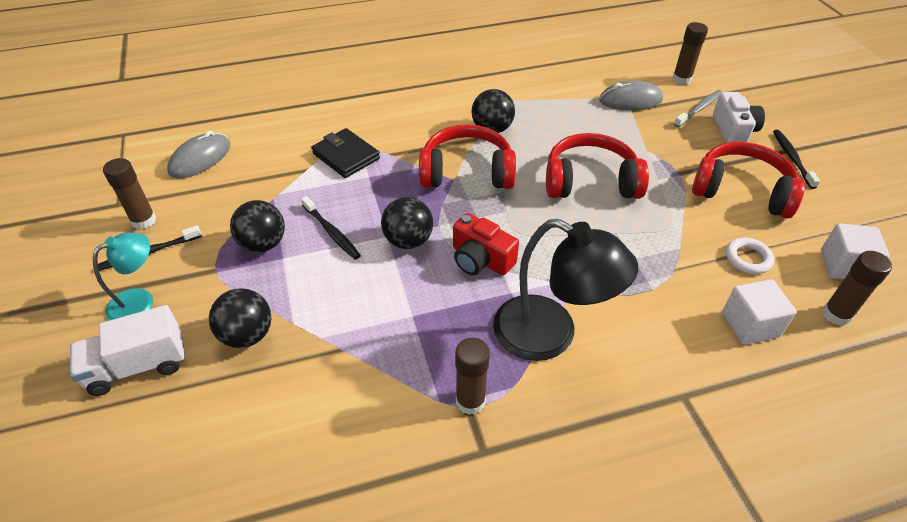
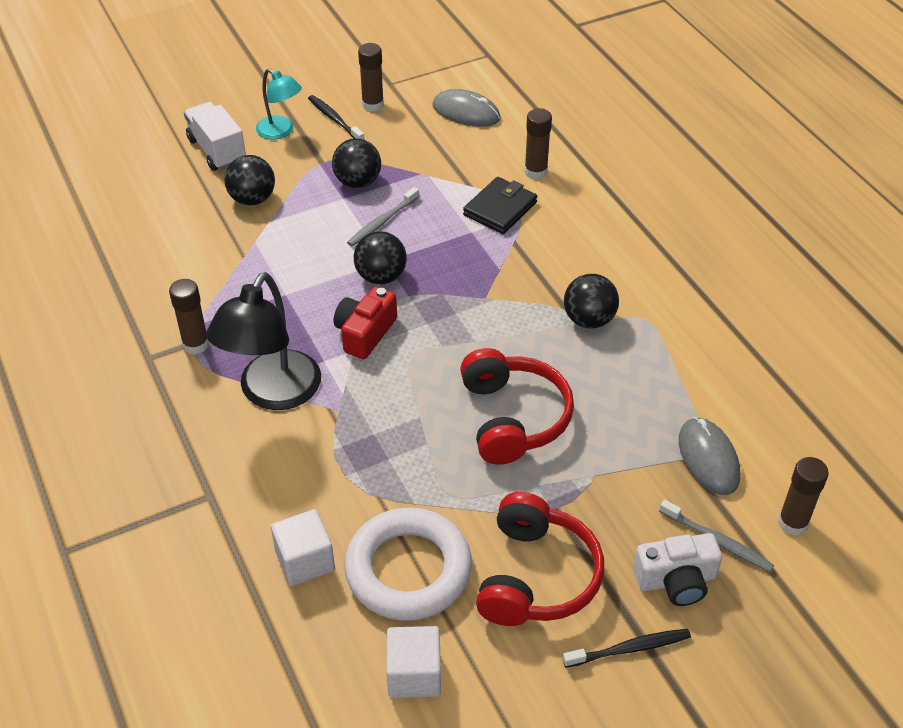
camera: 80 degrees right, 0 degrees up
(332, 232) = (382, 222): black toothbrush -> grey toothbrush
(467, 172) = (500, 307): red headphones -> none
(747, 258) = (408, 570): white ring -> white ring, size x2.23
(836, 315) = (330, 649): brown glue stick -> brown glue stick (535, 172)

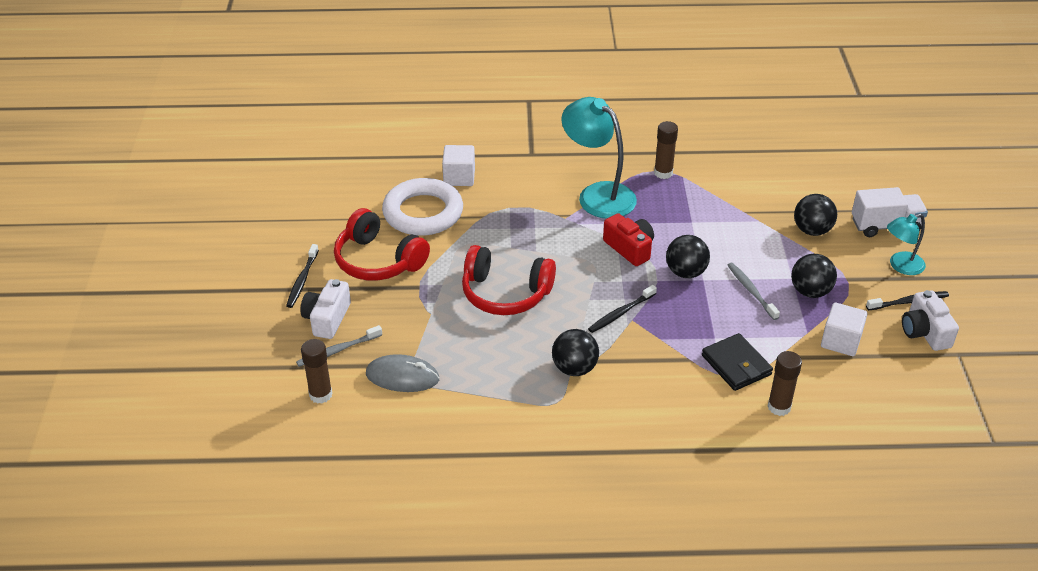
camera: 115 degrees right, 5 degrees down
(272, 393) = (598, 194): black lamp -> turquoise lamp
(373, 105) = (925, 332): brown glue stick -> white camera
(414, 674) = (357, 196): white cube -> white cube (840, 341)
(466, 112) = (892, 391): grey mouse -> none
(481, 309) = (620, 313): none -> black toothbrush

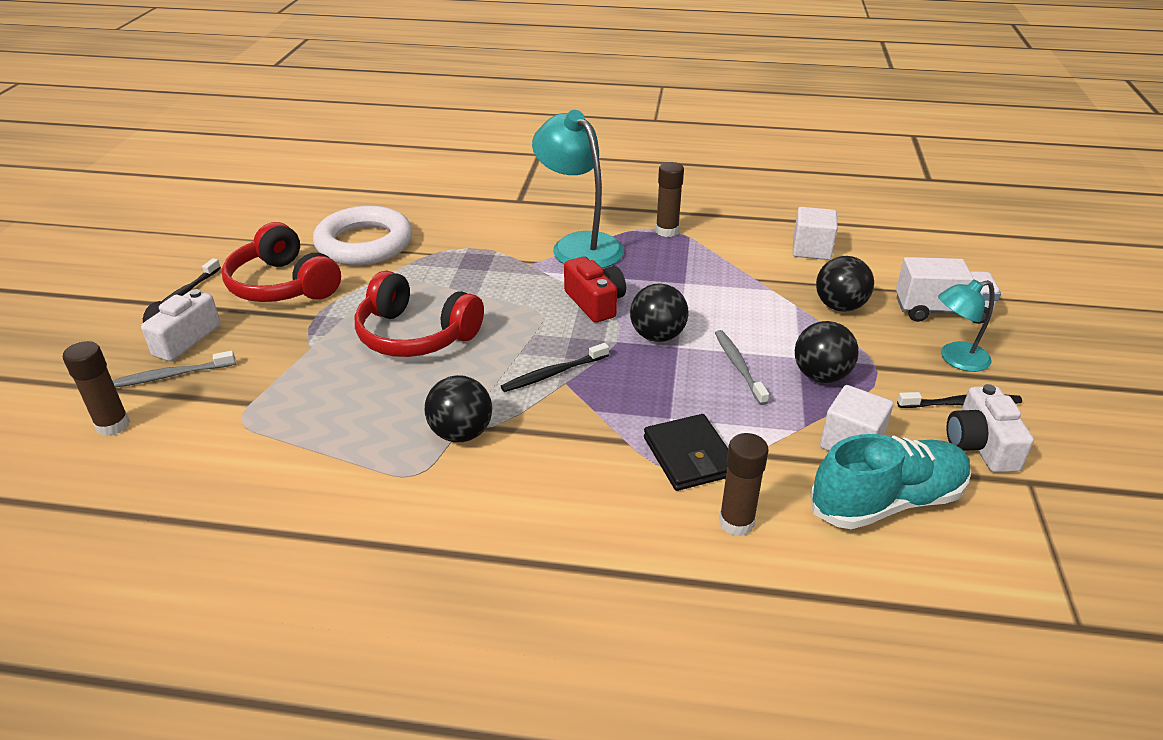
camera: 10 degrees right, 5 degrees down
(402, 377) = (230, 416): grey mouse -> none
(459, 177) = (425, 214): white cube -> white cube (811, 249)
(870, 380) = (887, 502): none -> turquoise shoe

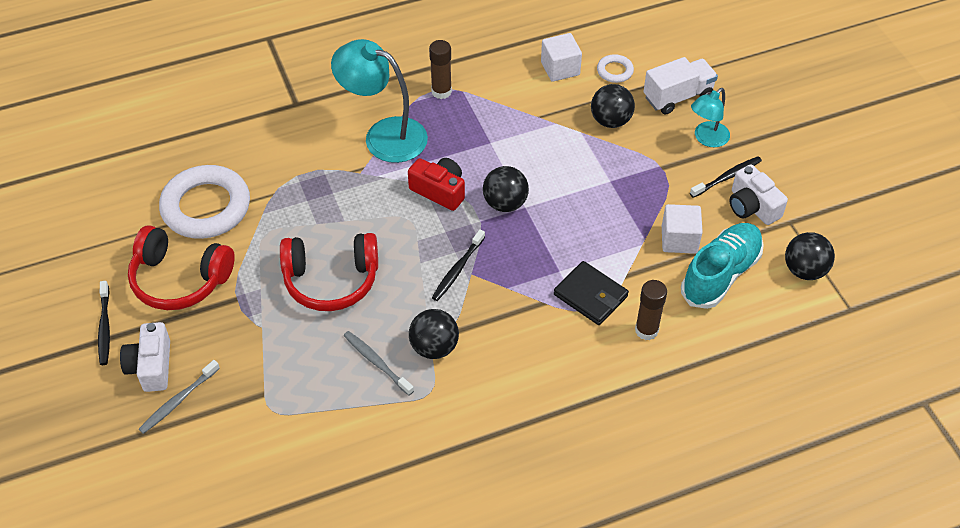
camera: 30 degrees left, 15 degrees up
(113, 425) = (180, 459): brown glue stick -> none
(738, 366) = (575, 207): grey toothbrush -> grey toothbrush (376, 362)
(821, 376) = (632, 192): black ball -> black ball (804, 270)
(875, 269) = (615, 71): none -> white ring

